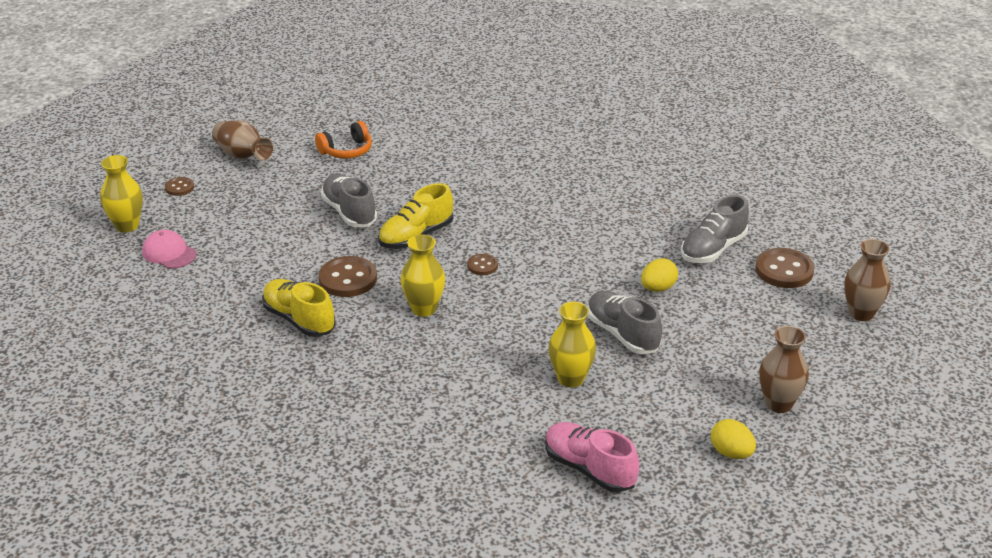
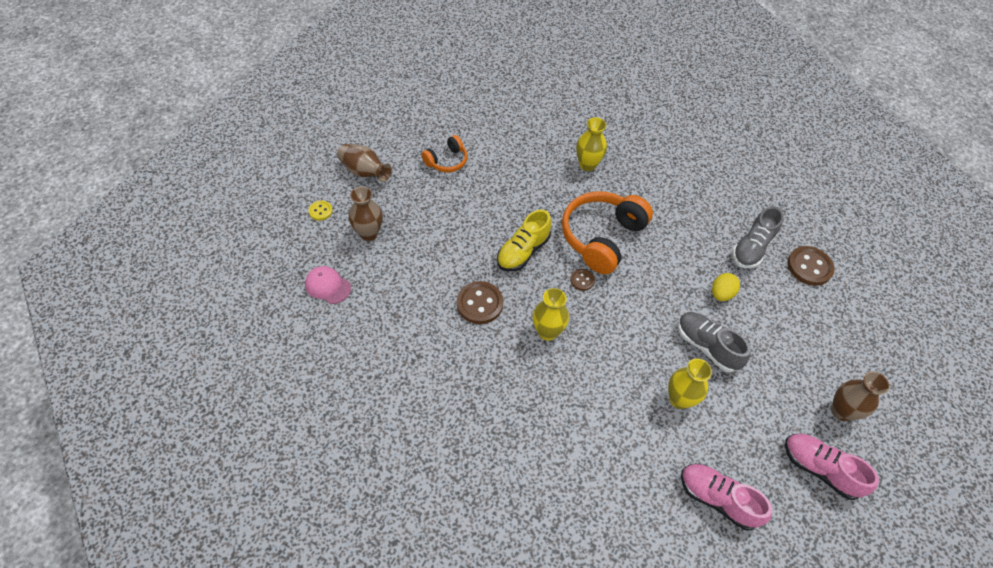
camera: 10 degrees left, 20 degrees up
(127, 226) = (286, 257): yellow vase -> yellow vase (587, 165)
(179, 187) = (320, 211): brown button -> yellow button
(299, 320) = (451, 353): yellow shoe -> none
(349, 212) = (464, 229): grey shoe -> none
(520, 228) = (601, 237): none -> orange headphones
(731, 453) = (820, 469): yellow egg -> pink shoe
(861, 313) = (876, 308): brown vase -> brown vase (369, 233)

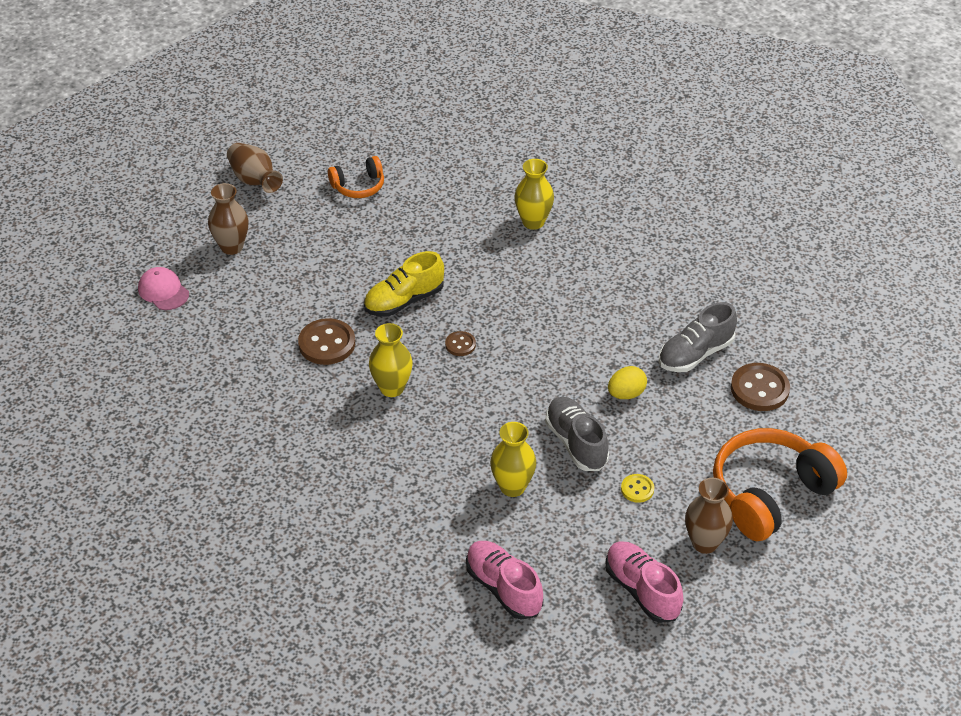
camera: 20 degrees right, 10 degrees down
(320, 211) = (186, 213): yellow button -> yellow button (637, 489)
(601, 237) = (508, 304): orange headphones -> orange headphones (770, 493)

